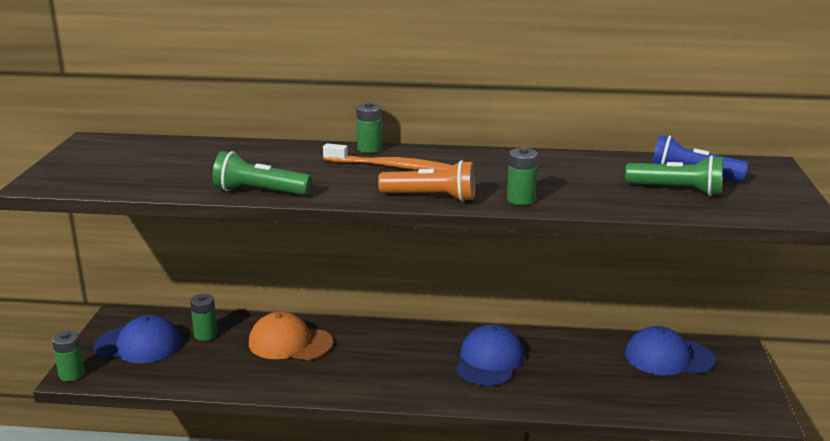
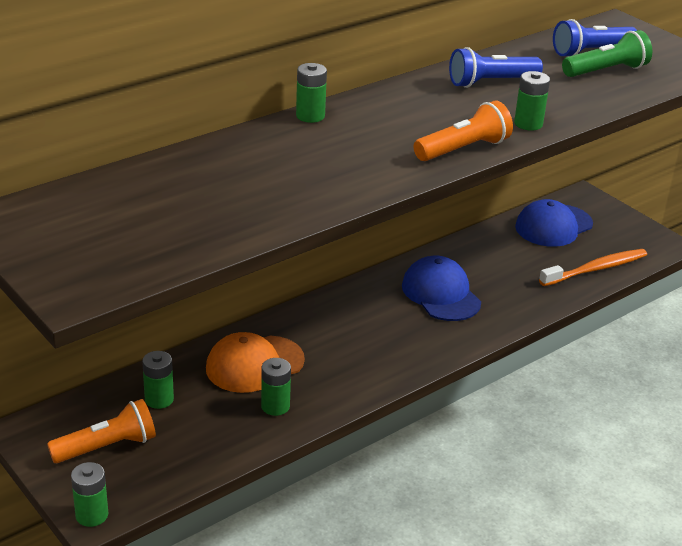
camera: 45 degrees left, 10 degrees up
(138, 345) = (107, 446): blue cap -> orange flashlight
(259, 192) = (317, 205): green flashlight -> none
(260, 372) = (275, 406): none -> green battery
(392, 167) = (370, 129): orange toothbrush -> orange toothbrush (595, 269)
(550, 169) = (491, 82): none -> blue flashlight

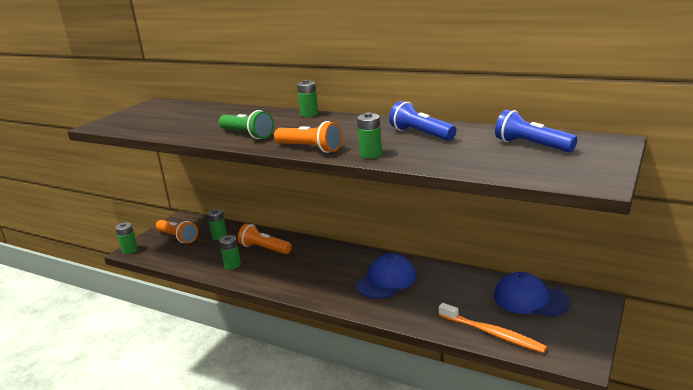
camera: 70 degrees right, 10 degrees down
(254, 364) = (264, 248): orange cap -> orange flashlight
(606, 71) = (504, 156): green flashlight -> green flashlight (247, 135)

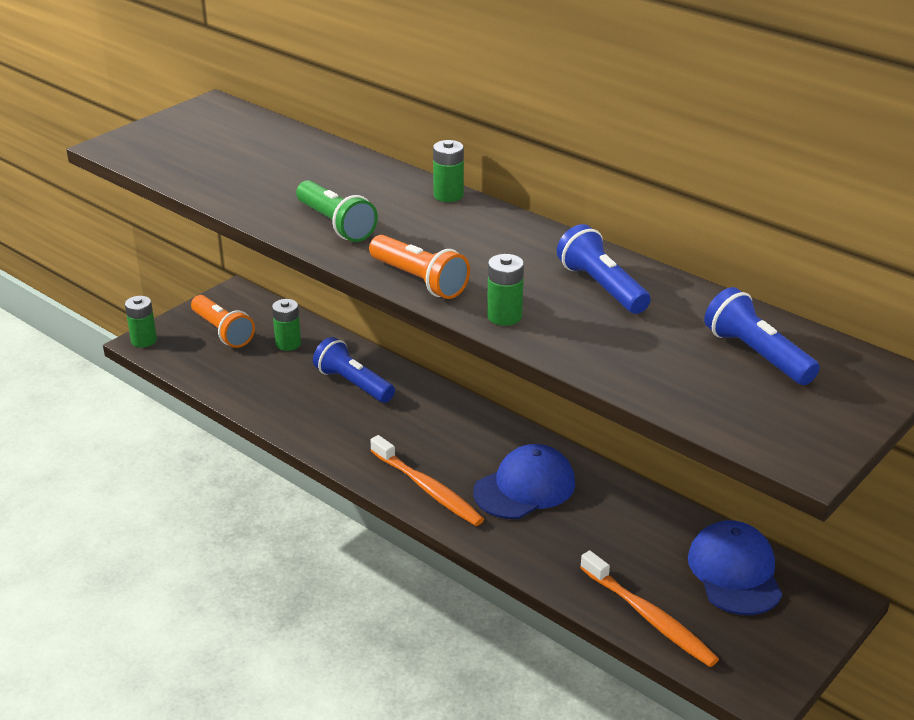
camera: 10 degrees right, 10 degrees up
(232, 265) = (295, 404): green battery -> none
(264, 248) = (353, 384): orange flashlight -> blue flashlight
(328, 292) = (427, 488): none -> orange toothbrush
(530, 299) = (735, 572): blue cap -> blue cap turned 45 degrees clockwise

